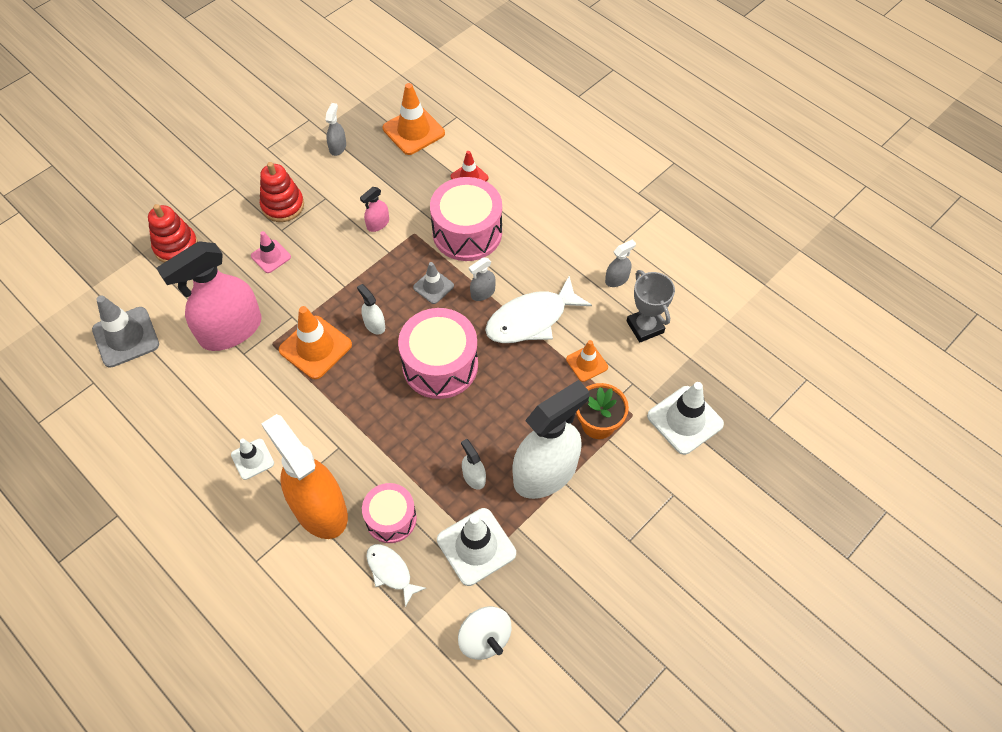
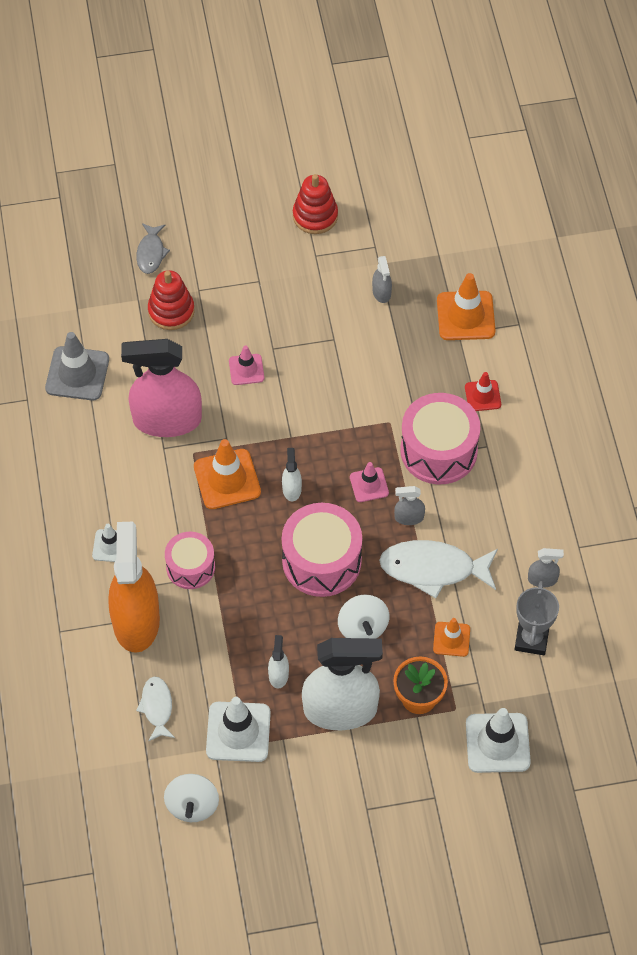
camera: 35 degrees right, 0 degrees up
(128, 213) = (151, 253): none -> grey fish
(283, 205) = (290, 324): red stacking toy -> red stacking toy (315, 216)
(337, 147) = (381, 292): grey spray bottle -> grey spray bottle turned 120 degrees clockwise
(378, 224) = (363, 393): pink spray bottle -> none
(391, 518) = (187, 665): pink drum -> pink drum (190, 567)
(433, 286) = (369, 485): grey traffic cone -> pink traffic cone
(512, 396) = (362, 627): none -> white spinning top

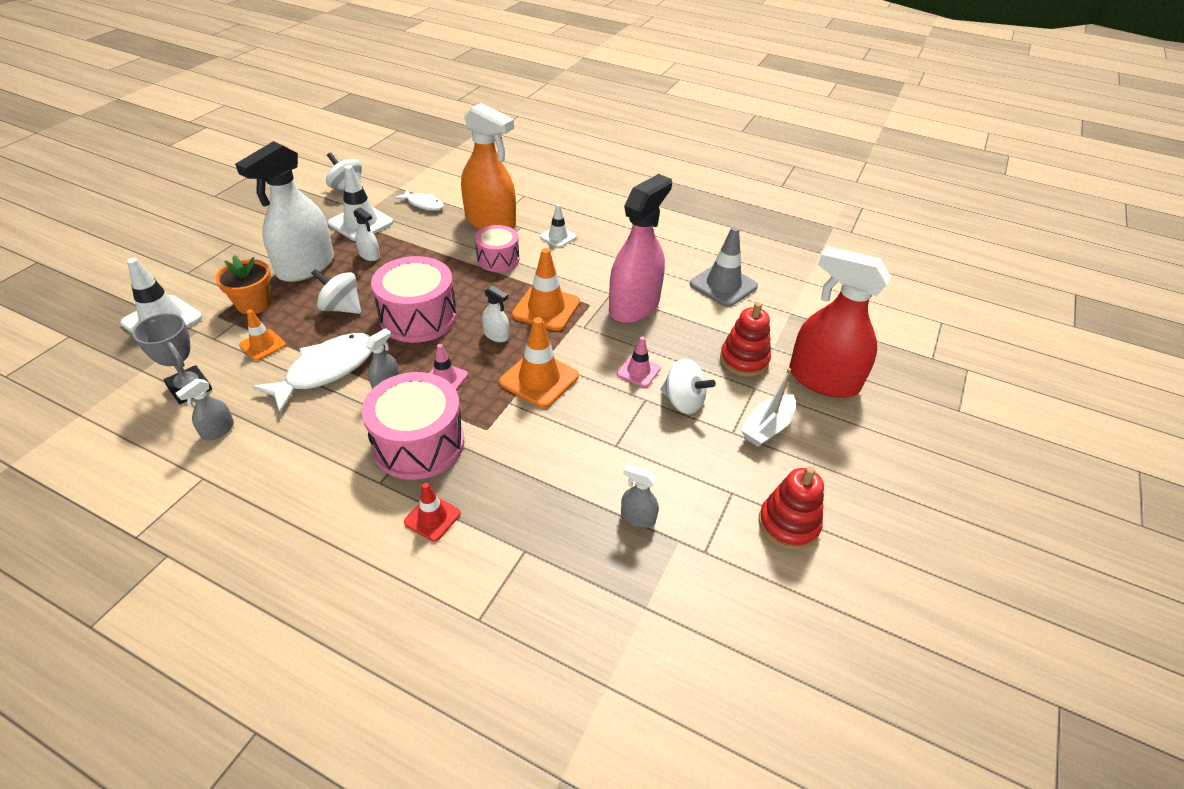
camera: 125 degrees right, 15 degrees down
(151, 253) = (823, 380): grey fish -> red spray bottle
(236, 264) = (767, 427): none -> white boat
(254, 324) = (683, 402): none -> white spinning top
(465, 316) = (539, 573): orange traffic cone -> orange traffic cone (539, 379)

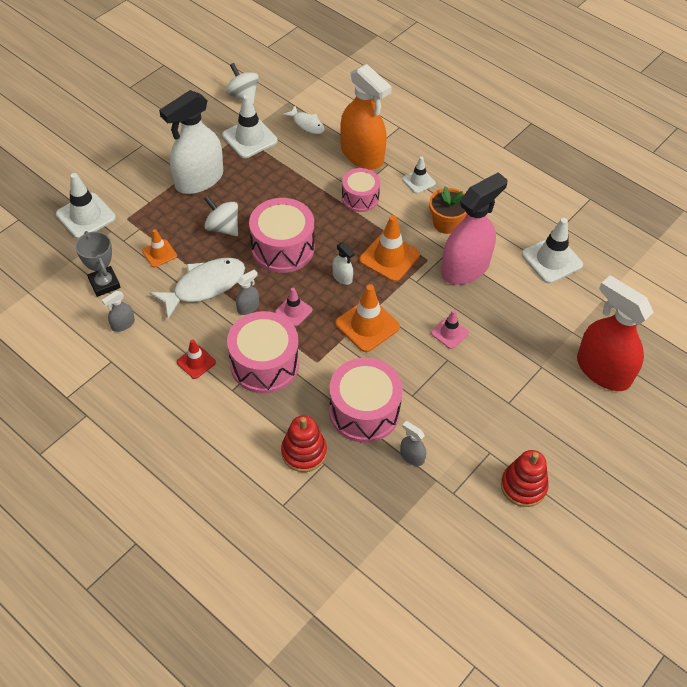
camera: 15 degrees right, 10 degrees up
(254, 304) = (155, 211): orange flower pot -> orange flower pot (446, 223)
(369, 255) = (252, 176): white spray bottle -> none
(432, 518) = (264, 425): red traffic cone -> red traffic cone (196, 362)
(561, 475) = (364, 411): none -> pink drum
(683, 402) = (477, 368): white spinning top -> none
(723, 285) = (552, 260): grey traffic cone -> white traffic cone
(744, 360) = (542, 339): red stacking toy -> red stacking toy (304, 452)
(767, 427) = (538, 404): white boat -> none

